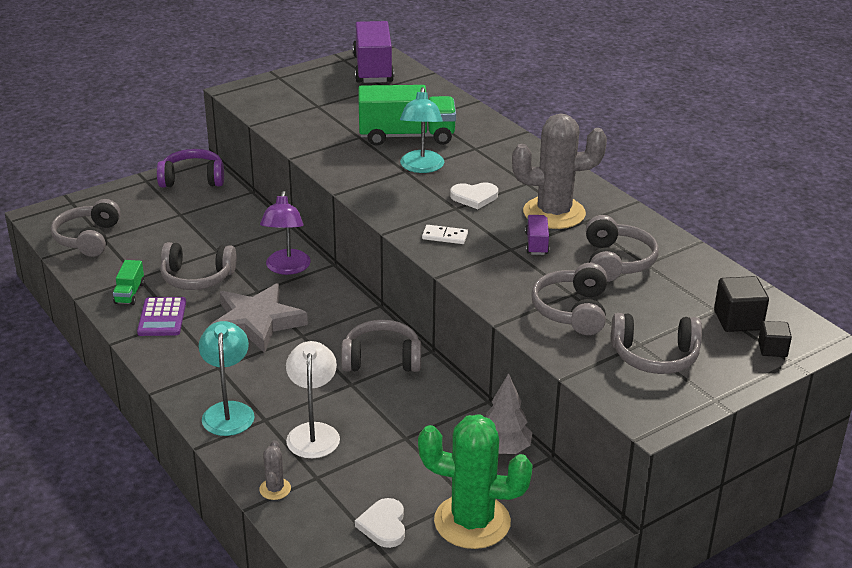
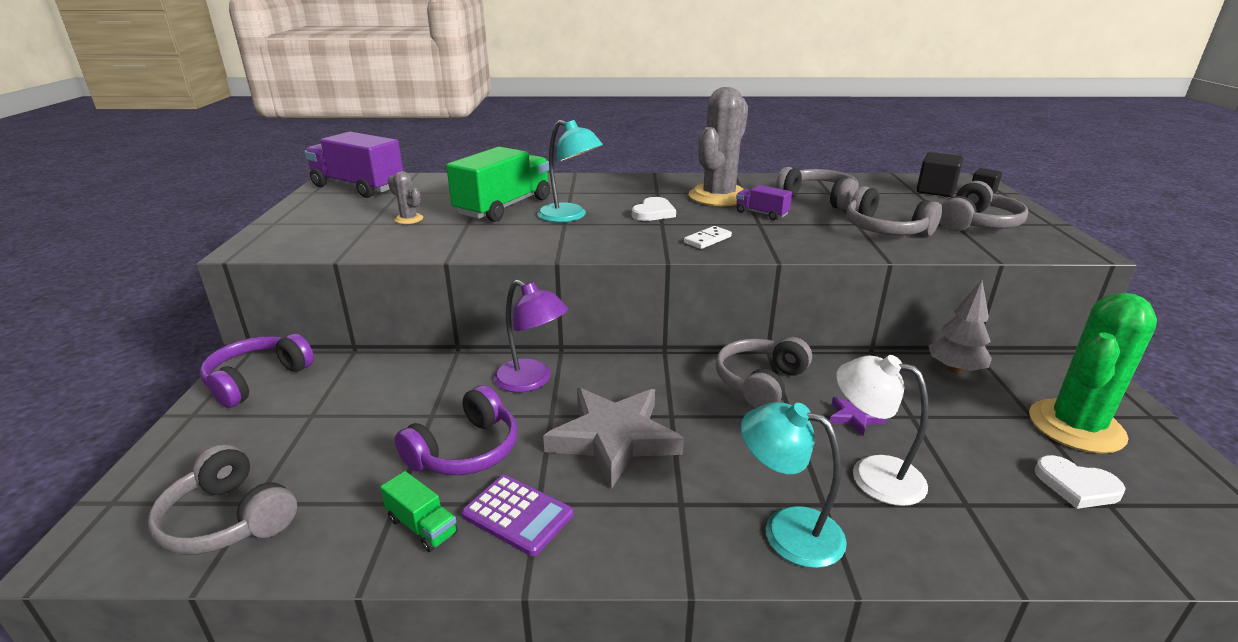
camera: 55 degrees left, 5 degrees down
(197, 277) = (465, 450): grey headphones -> purple headphones
(275, 489) = (983, 549): grey cactus -> grey cactus (409, 219)
(376, 412) = (854, 417): none -> purple star

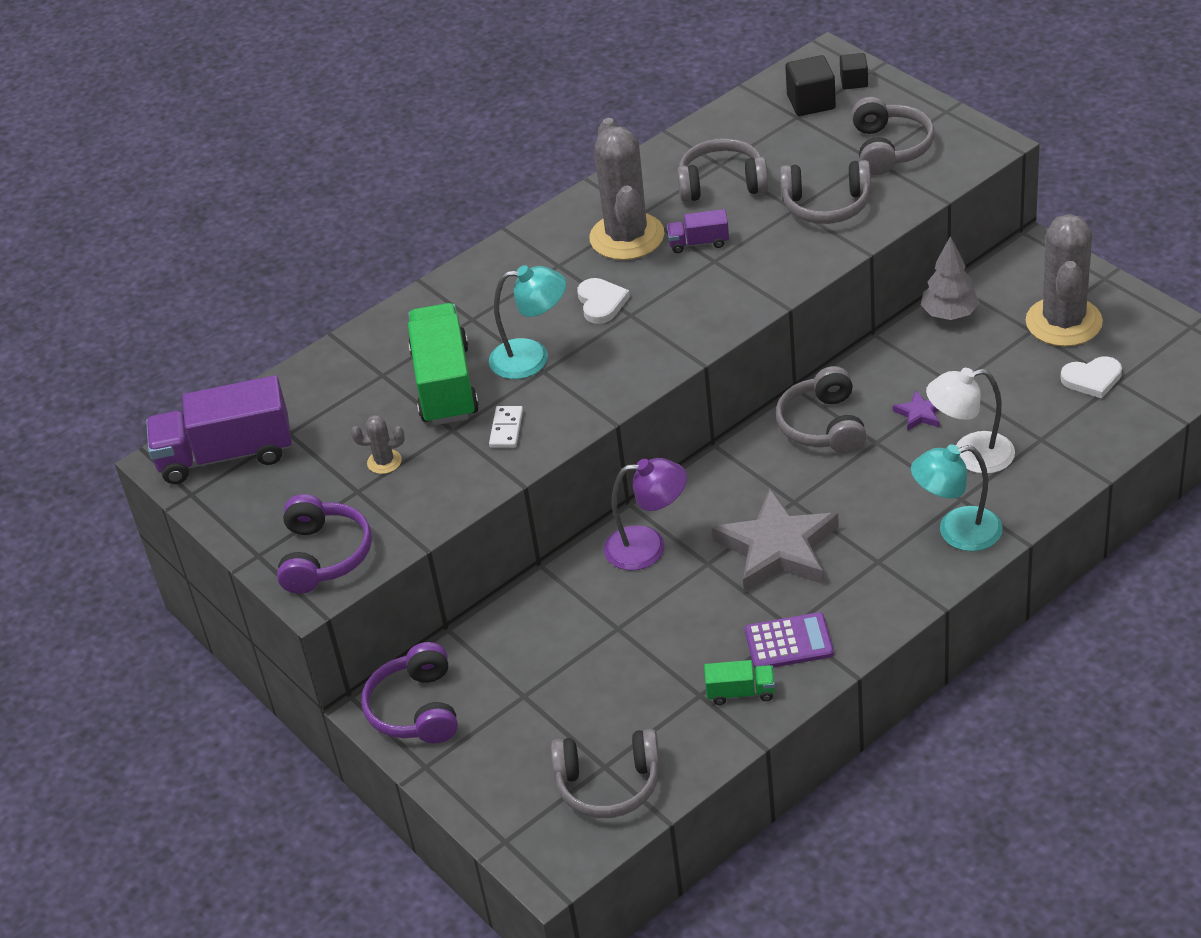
camera: 35 degrees left, 15 degrees up
(465, 450) = (688, 632): purple headphones -> purple headphones (323, 556)
(707, 240) = (699, 314): white domino -> white domino (506, 429)
(1076, 426) = (1063, 322): green cactus -> grey cactus

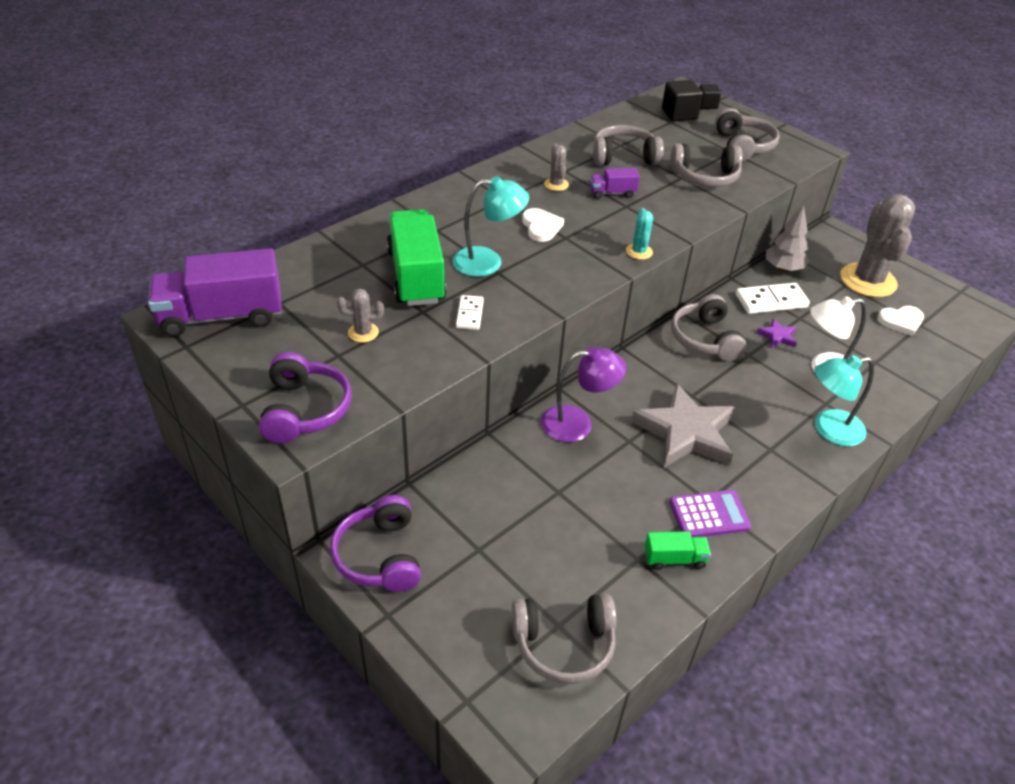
camera: 10 degrees left, 0 degrees up
(627, 237) = (556, 184): grey cactus -> grey cactus, size x0.42
(720, 327) = (639, 252): none -> turquoise cactus
(922, 364) = (771, 301): none -> white domino

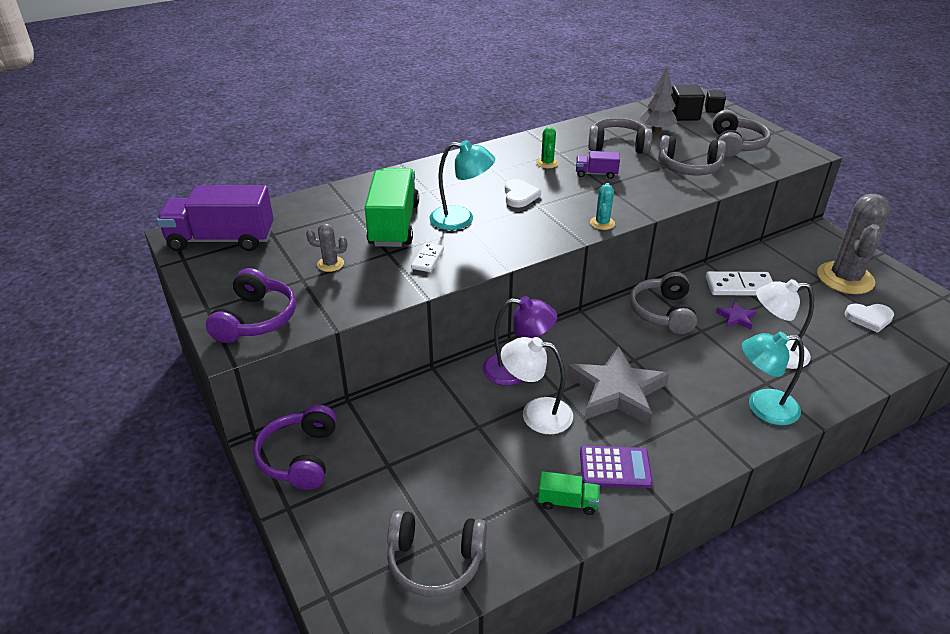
camera: 15 degrees right, 5 degrees down
(556, 184) = (547, 163): grey cactus -> green cactus
(613, 469) = (536, 414): none -> white lamp
(783, 268) = (760, 259): grey tree -> grey tree (656, 130)

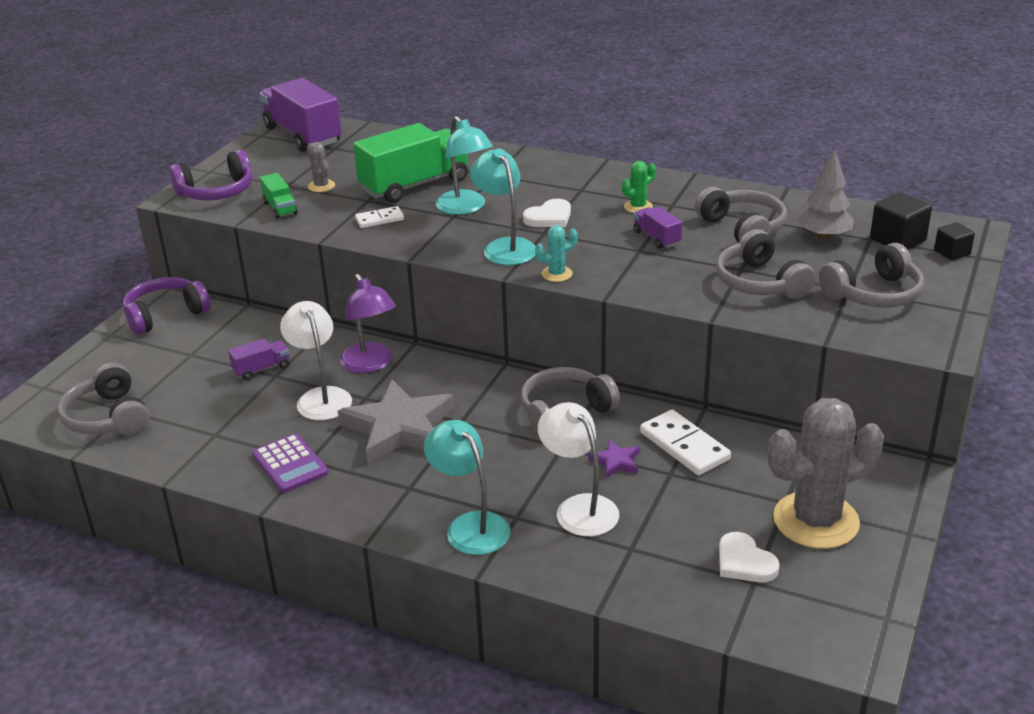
camera: 55 degrees right, 5 degrees down
(460, 430) = (261, 369): none -> purple truck
(540, 226) = (505, 247): none -> turquoise lamp
(567, 502) = (224, 454): green truck -> green truck (280, 208)

